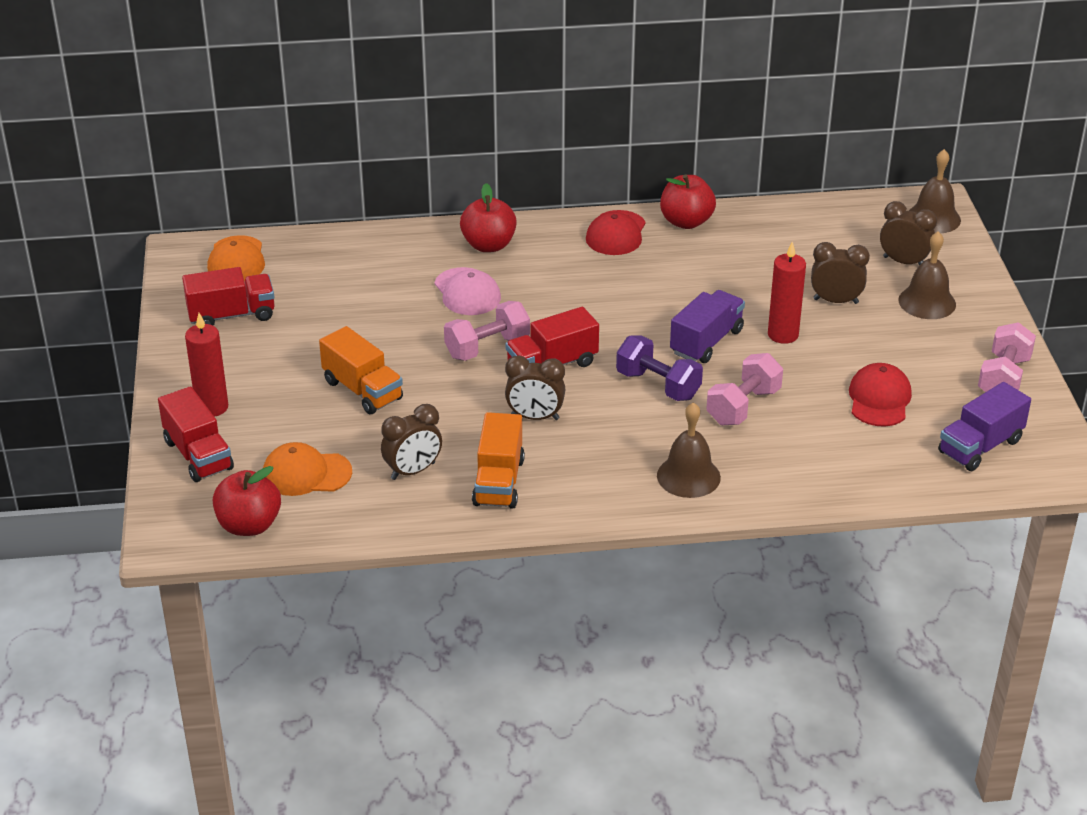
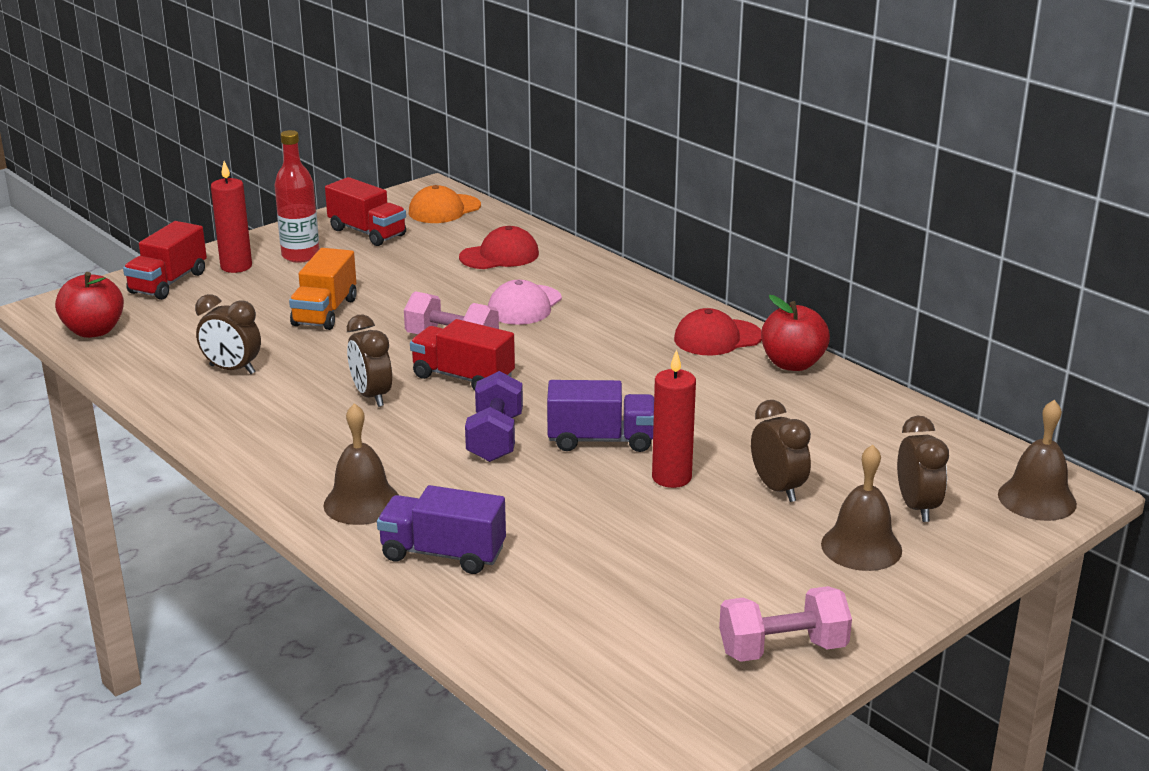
camera: 55 degrees right, 10 degrees down
(234, 366) = (300, 255): none -> red bottle
(306, 473) = (184, 329): orange cap -> none
(488, 245) = (609, 291): red apple -> none
(498, 482) = (255, 411): orange truck -> none
(743, 406) = (515, 495): pink dumbbell -> none
(879, 399) = (629, 574): red cap -> red cap (499, 256)
(980, 446) = (621, 674): purple truck -> purple truck (443, 553)

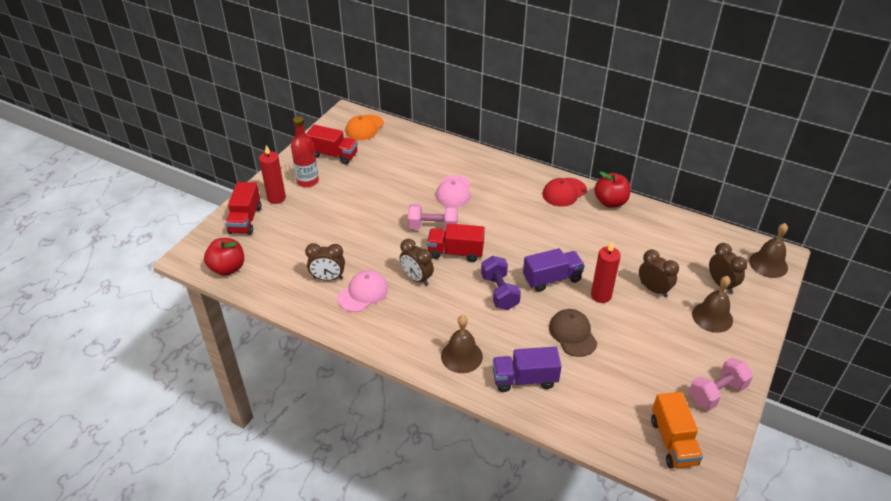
camera: 20 degrees left, 15 degrees up
(270, 397) = (363, 293): none -> pink cap
(325, 312) = (350, 222): orange truck -> orange truck (673, 441)
(499, 256) = (417, 157): red cap -> none
(577, 515) = (572, 334): none -> brown cap

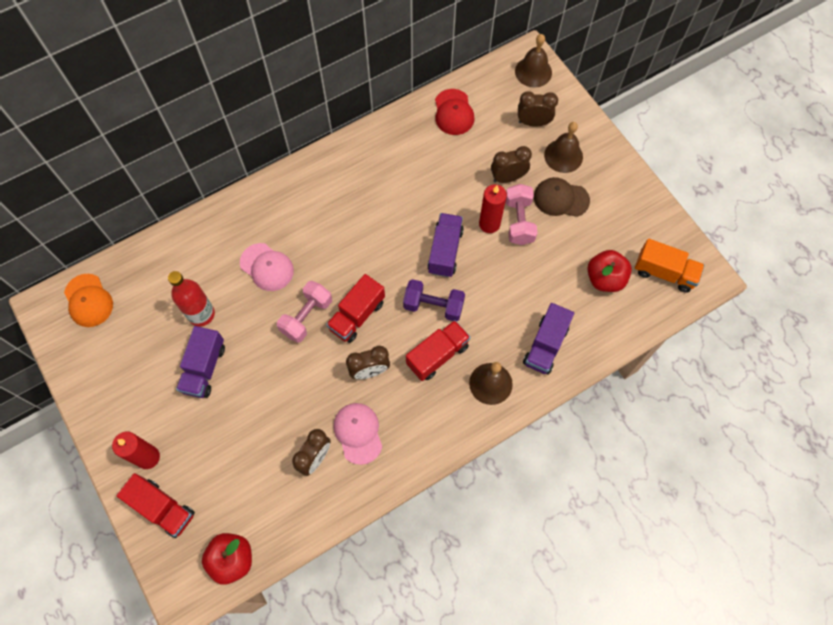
camera: 60 degrees left, 25 degrees up
(307, 181) = (142, 409): red bottle -> red bottle (201, 314)
(333, 155) = (114, 359): red truck -> red truck (437, 355)
(356, 195) = (204, 368): none -> purple truck
(564, 192) = (338, 167): red cap -> red cap (453, 112)
(572, 334) = (519, 275): brown cap -> brown cap (561, 198)
(610, 202) = (379, 137): red apple -> red apple (605, 278)
(716, 393) = (637, 209): pink dumbbell -> pink dumbbell (519, 221)

